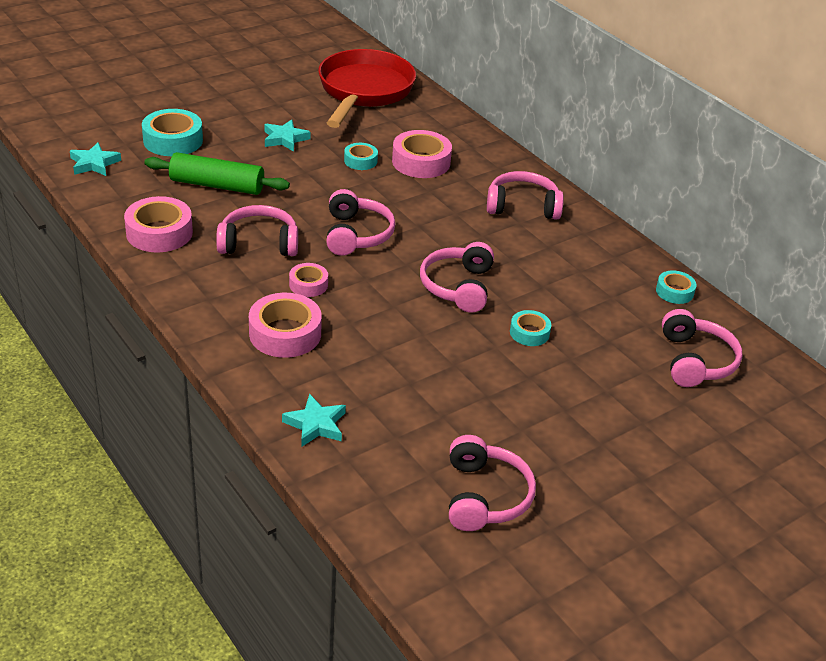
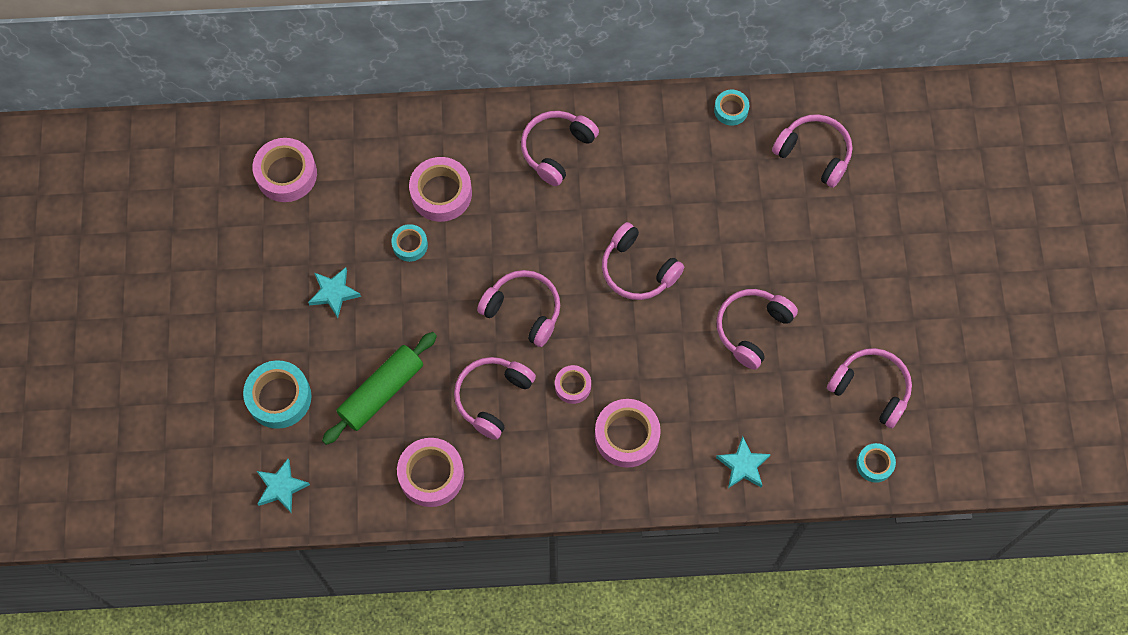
camera: 55 degrees left, 30 degrees up
(364, 91) = (286, 174): red pan -> pink tape
(469, 380) = (752, 329): none -> pink headphones
(529, 333) = (722, 251): turquoise tape -> turquoise tape (874, 464)

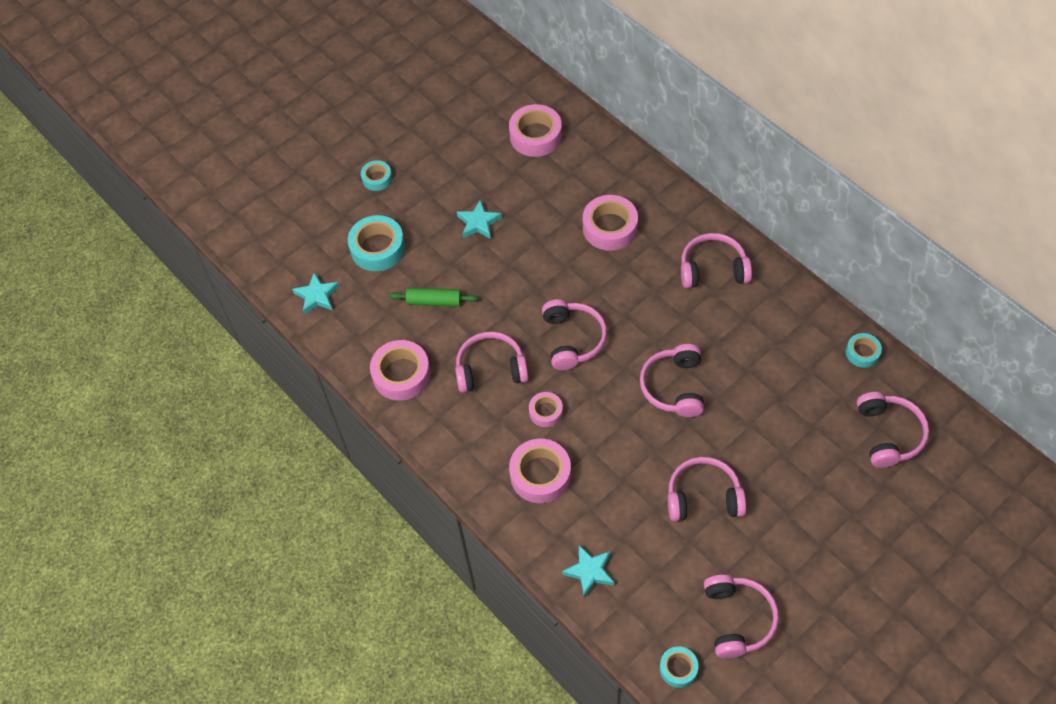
camera: 55 degrees right, 10 degrees down
(381, 392) = (434, 301): green rolling pin -> green rolling pin, size x0.65
(410, 245) = (554, 238): turquoise tape -> turquoise tape (377, 178)

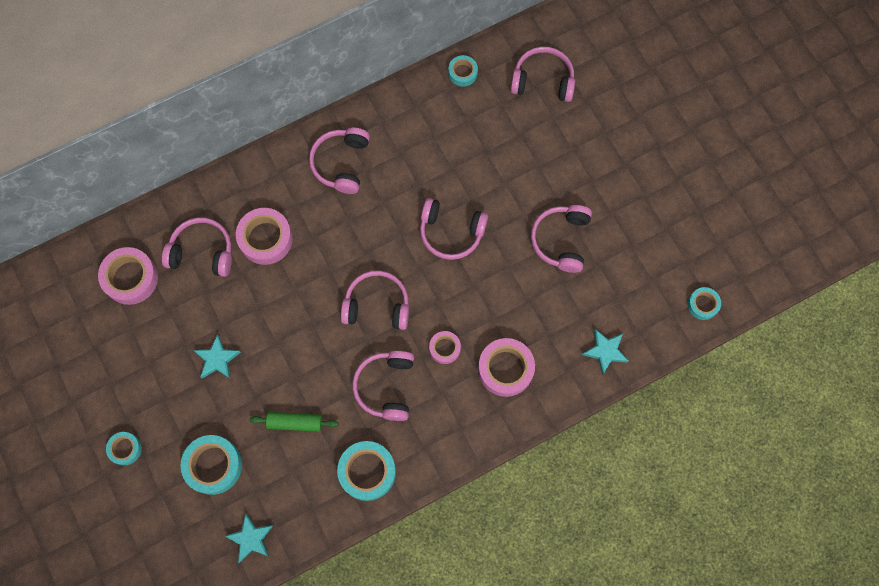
camera: 80 degrees left, 15 degrees up
(401, 374) = (367, 471): pink tape -> turquoise tape
(434, 301) = (295, 423): green rolling pin -> green rolling pin turned 75 degrees clockwise
(738, 619) = (672, 247): pink headphones -> pink headphones (202, 252)

